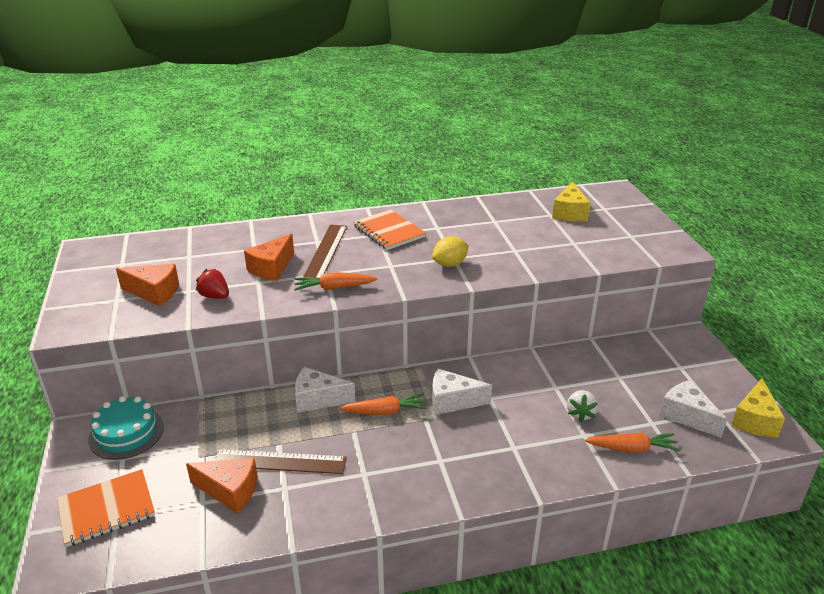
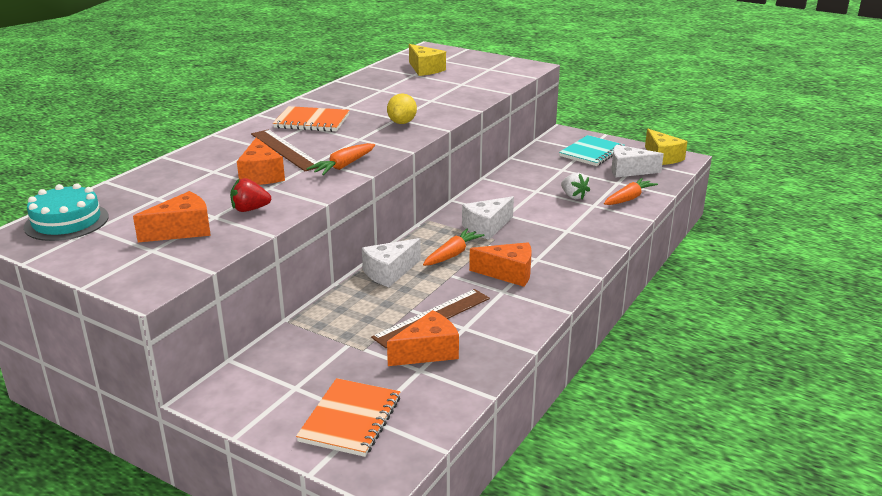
camera: 45 degrees left, 5 degrees down
(126, 433) = (265, 373): turquoise cake -> turquoise cake (66, 222)
(395, 459) = (508, 273): none -> orange cheese
(681, 373) = (592, 153): none -> turquoise notebook

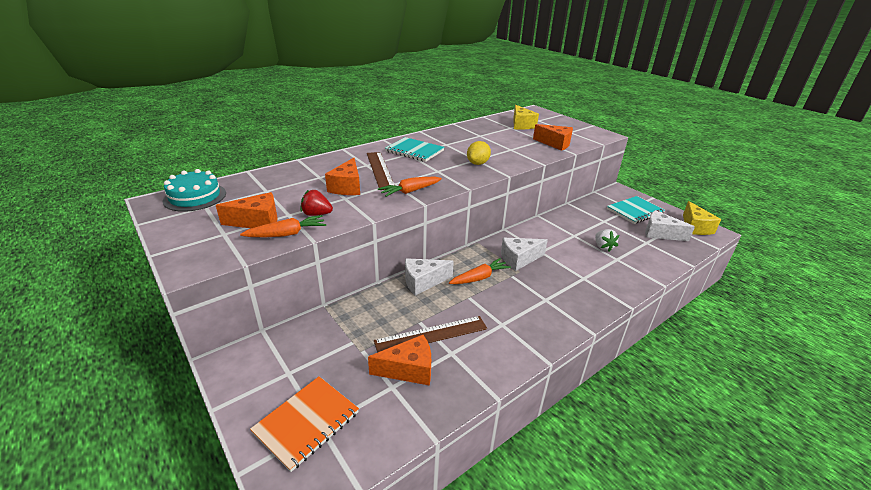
camera: 20 degrees right, 5 degrees up
(312, 121) = (414, 151): orange notebook -> turquoise notebook
(508, 273) = (515, 308): orange cheese -> orange cheese (555, 144)
(629, 198) = (650, 259): orange carrot -> orange carrot (287, 234)

